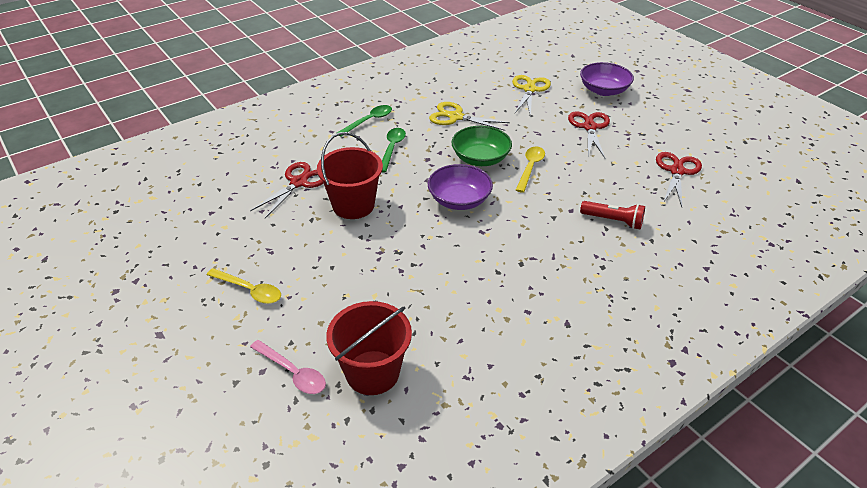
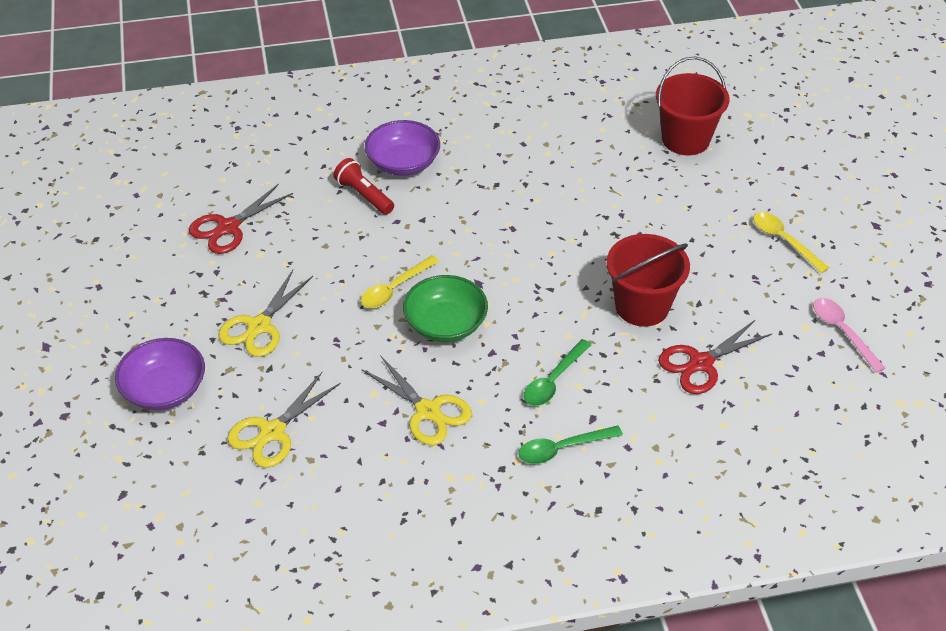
camera: 155 degrees left, 5 degrees up
(293, 373) = (754, 159): pink spoon -> pink spoon (842, 332)
(459, 200) = (512, 273): purple bowl -> purple bowl (403, 163)
(589, 127) = (259, 326): red scissors -> yellow scissors

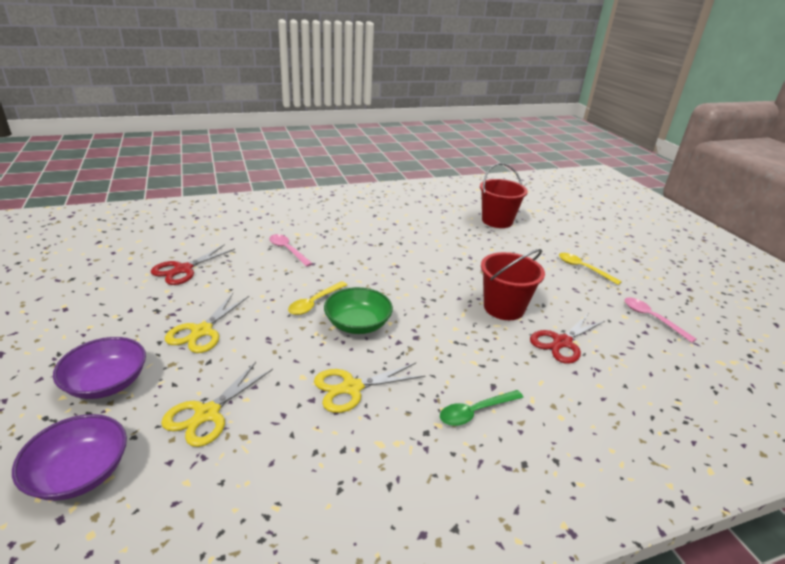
camera: 10 degrees left, 15 degrees down
(364, 195) = (288, 250): red flashlight -> pink spoon
(403, 163) = (314, 233): purple bowl -> purple bowl (80, 473)
(428, 411) = (351, 388): yellow scissors -> yellow scissors turned 120 degrees clockwise
(553, 380) = (453, 359): green spoon -> none

